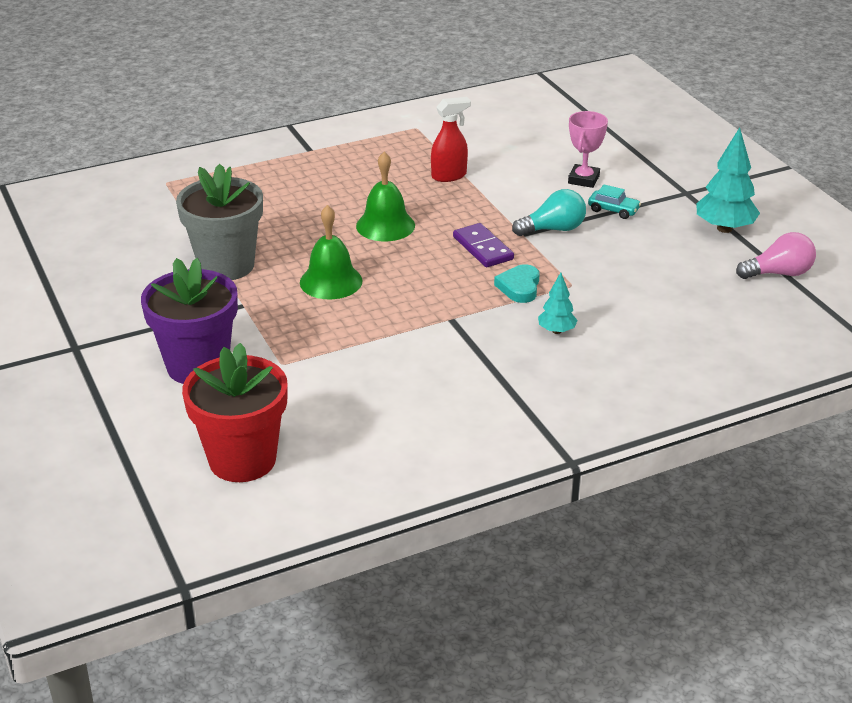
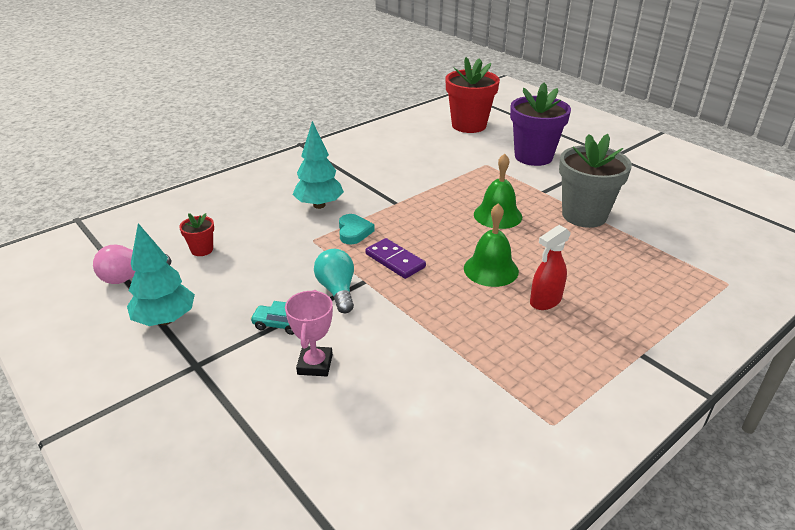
camera: 165 degrees right, 0 degrees up
(449, 176) = (466, 342): red spray bottle -> red spray bottle (545, 301)
(553, 229) = (337, 290): turquoise light bulb -> turquoise light bulb turned 105 degrees clockwise
(556, 331) = (319, 205): turquoise tree -> turquoise tree, size x1.77
(705, 292) = (202, 250): none -> red flower pot

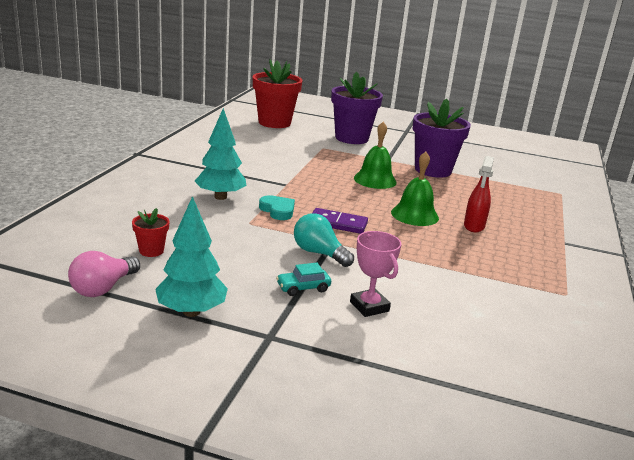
camera: 35 degrees left, 10 degrees down
(584, 215) = (433, 170): grey flower pot -> purple flower pot

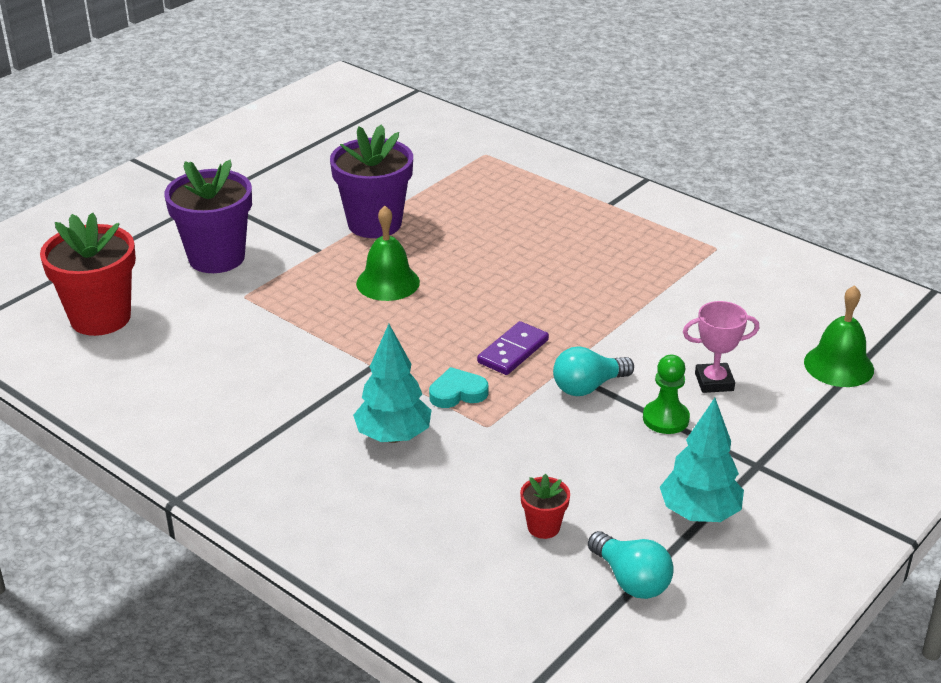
camera: 65 degrees left, 10 degrees up
(103, 288) = (631, 580): pink light bulb -> turquoise light bulb
(303, 288) = (665, 419): turquoise car -> green pawn
(414, 215) = (508, 283): green bell -> green bell (838, 365)
(474, 226) = (553, 250): red spray bottle -> none

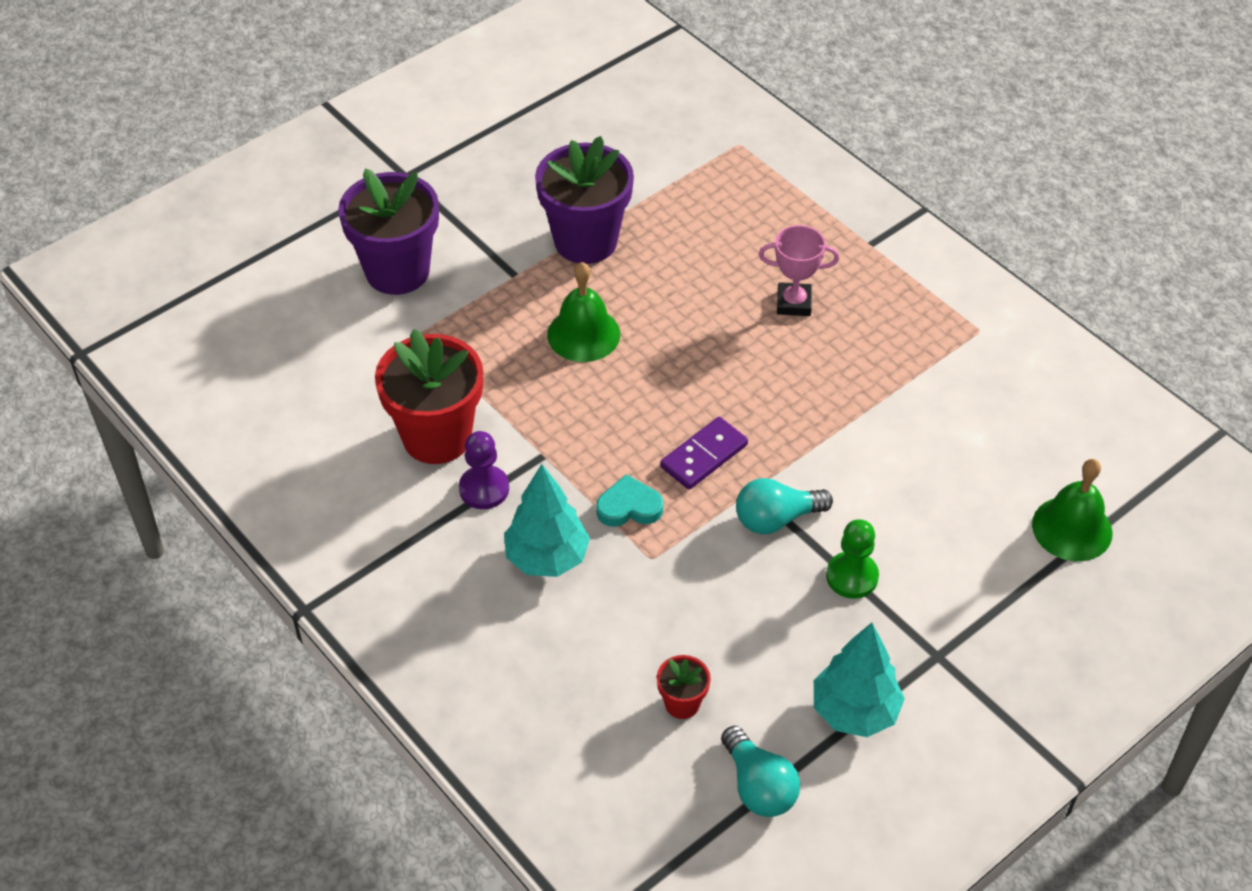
camera: 10 degrees right, 15 degrees up
(100, 318) = (258, 345): red flower pot -> red flower pot (437, 437)
(325, 394) = (484, 489): none -> purple pawn
(714, 382) = (921, 532): pink trophy -> pink trophy (794, 303)

